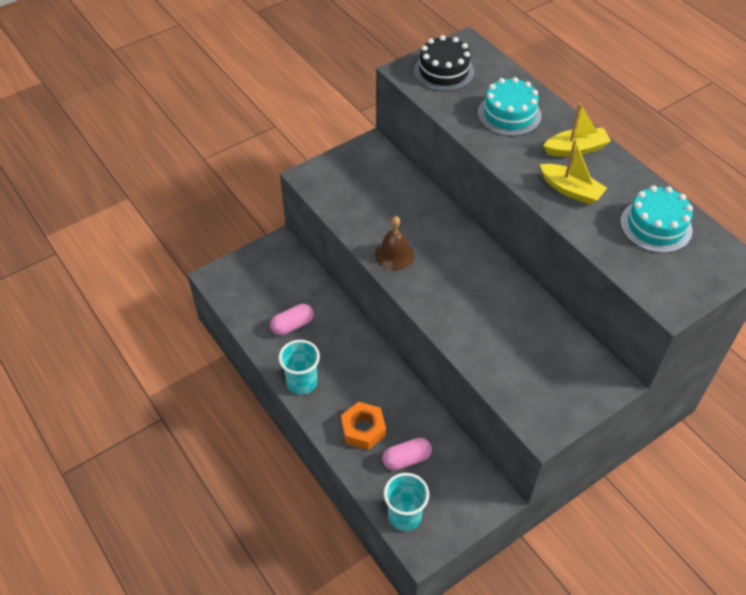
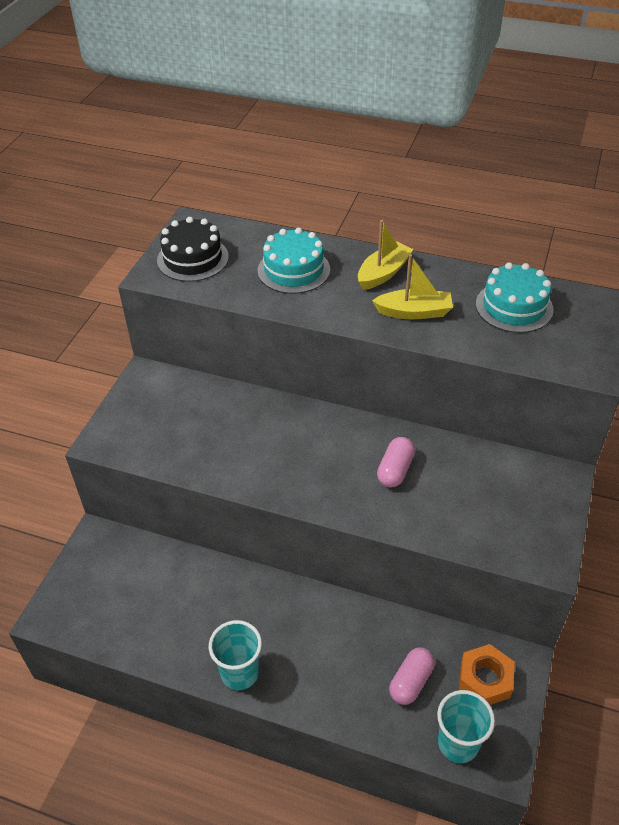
camera: 35 degrees left, 5 degrees down
(292, 325) = (179, 616): pink capsule -> pink capsule (395, 470)
(363, 429) = (343, 680): orange nut -> orange nut (485, 679)
(394, 254) = (262, 473): brown bell -> none

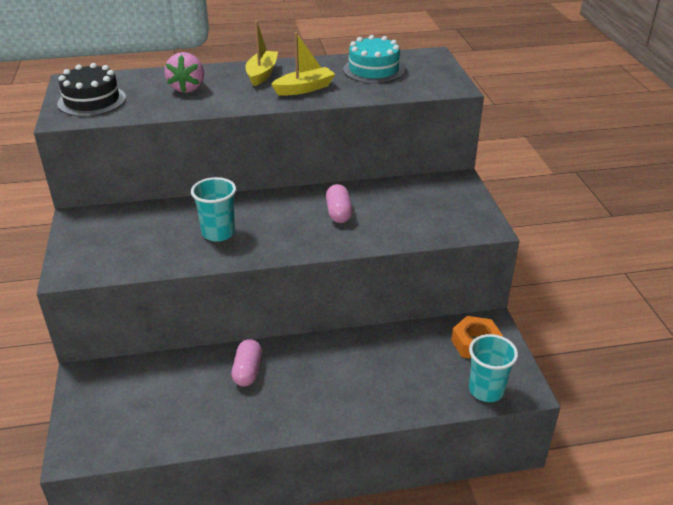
camera: 30 degrees left, 10 degrees down
(239, 673) = (285, 418): turquoise cup -> turquoise cup (218, 233)
(293, 270) = (187, 88): turquoise cake -> pink strawberry
(411, 682) = (425, 367): pink capsule -> pink capsule (247, 371)

